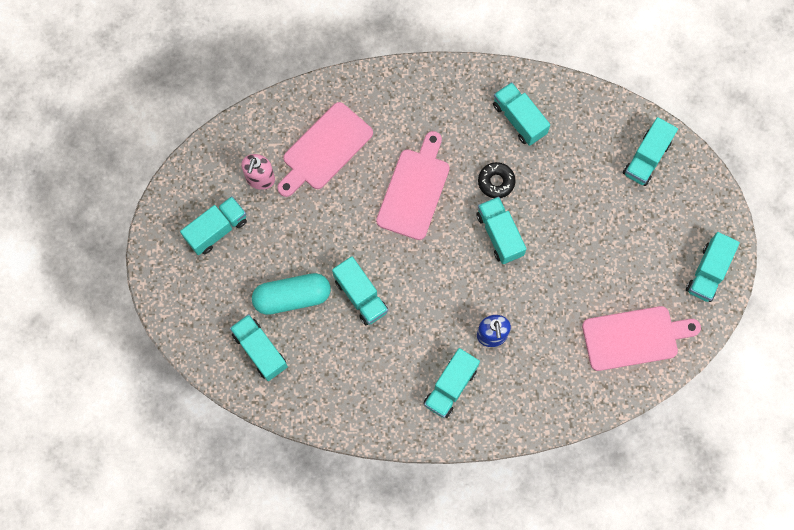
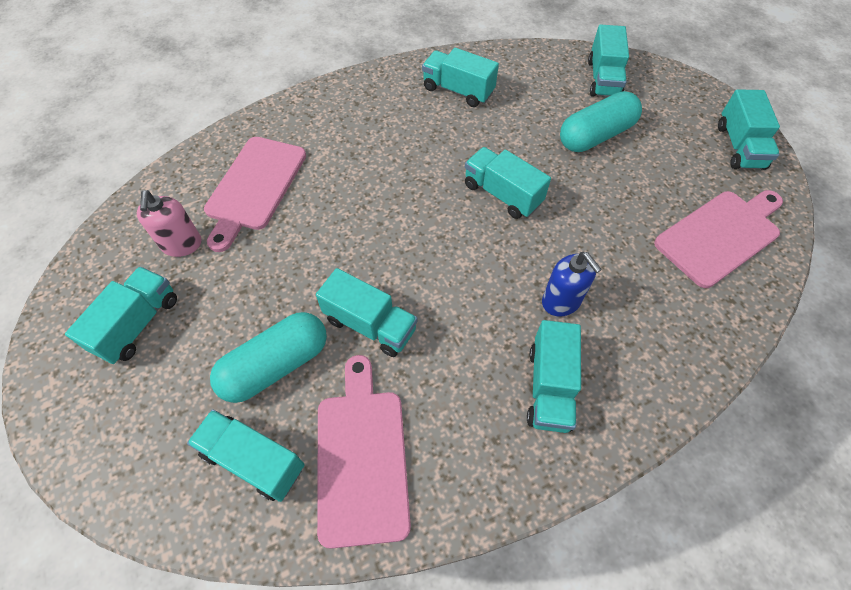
camera: 25 degrees left, 15 degrees down
(414, 190) = (380, 188): pink cutting board -> pink cutting board (361, 457)
(496, 182) = (467, 149): black donut -> none
(602, 213) = (595, 135): none -> turquoise capsule

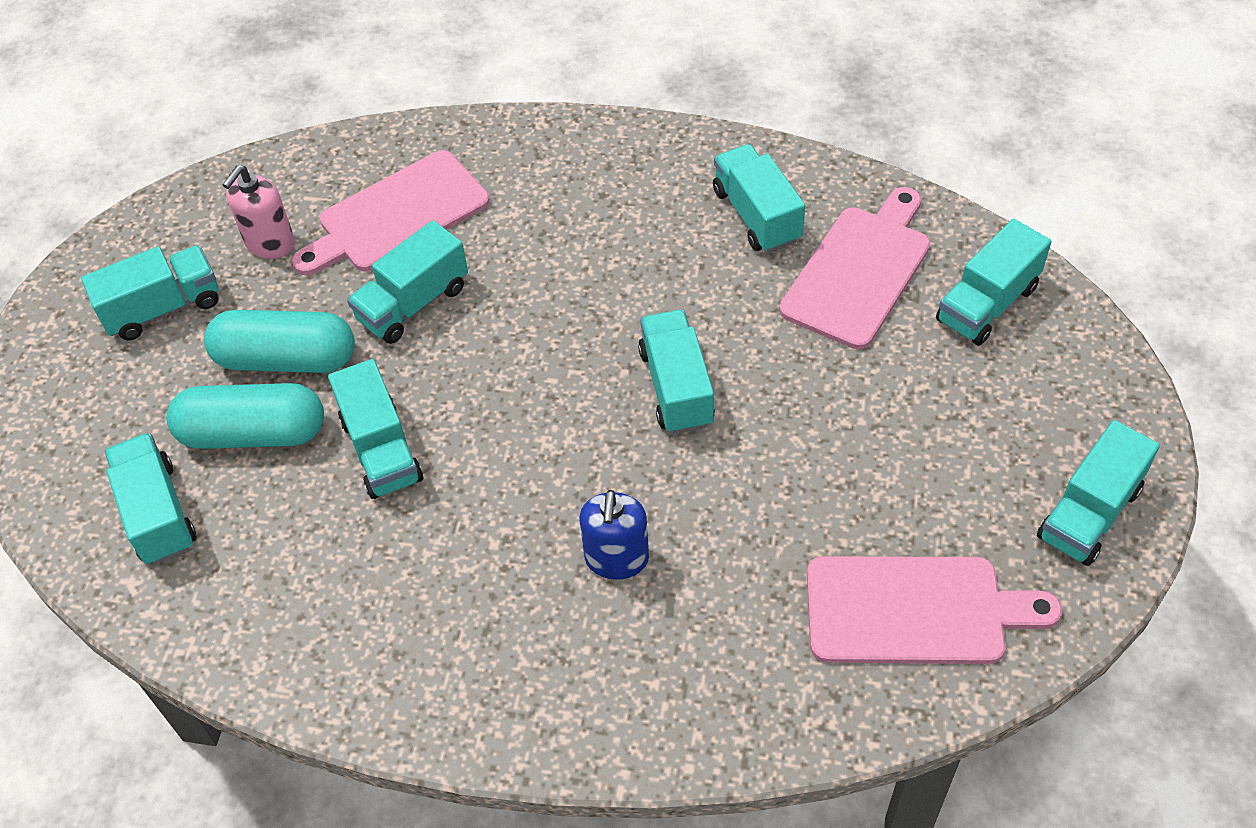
camera: 40 degrees right, 5 degrees down
(361, 457) = (254, 579): pink cutting board -> pink cutting board (859, 271)
(549, 387) = (506, 641): turquoise truck -> turquoise truck (413, 303)
(595, 135) = (885, 379): turquoise capsule -> turquoise capsule (286, 359)

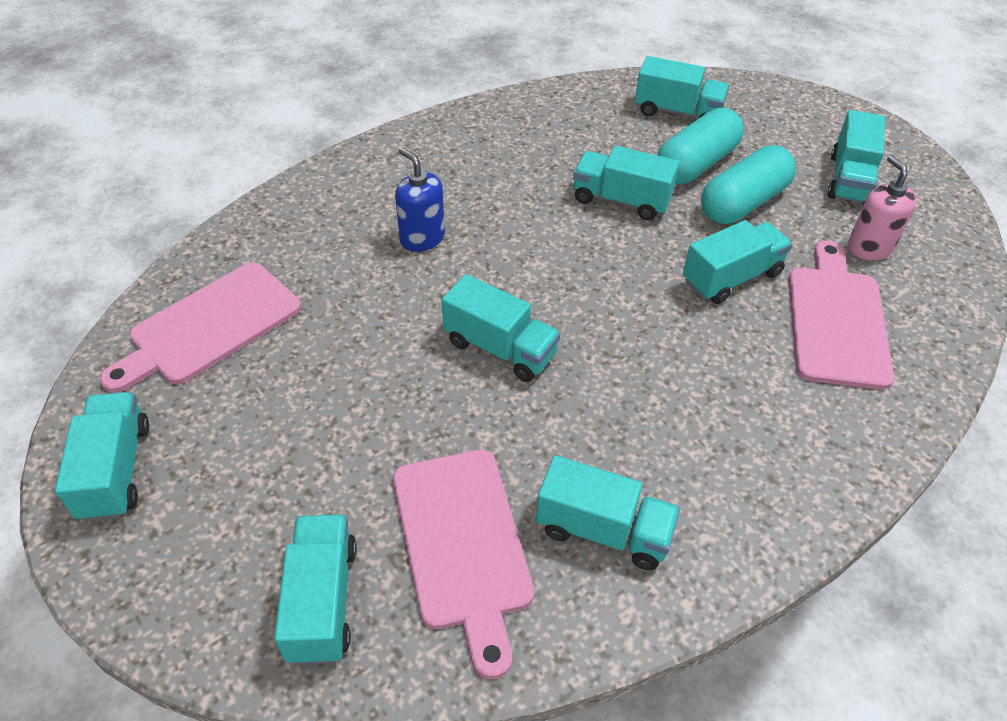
camera: 130 degrees right, 5 degrees down
(413, 303) = (731, 278): turquoise truck -> turquoise truck turned 60 degrees clockwise

